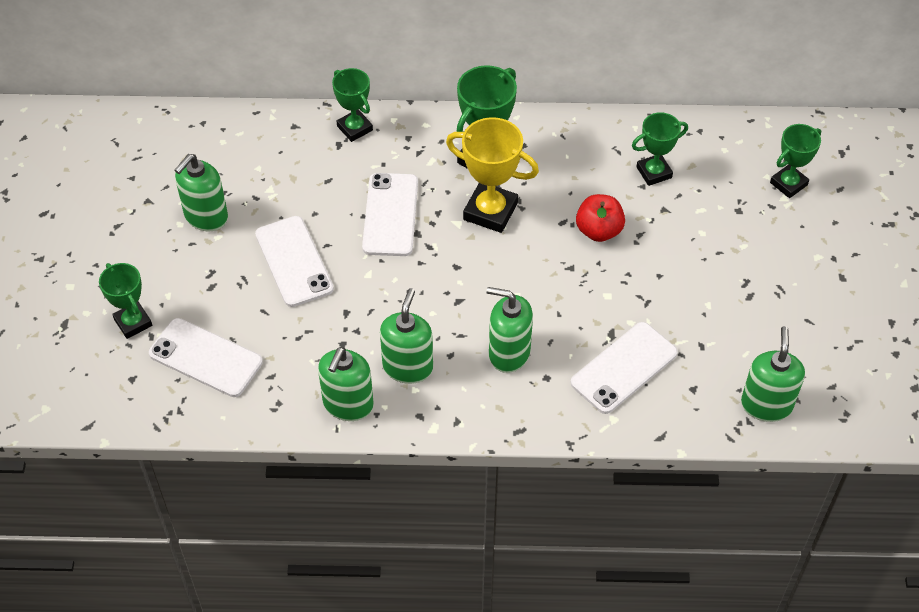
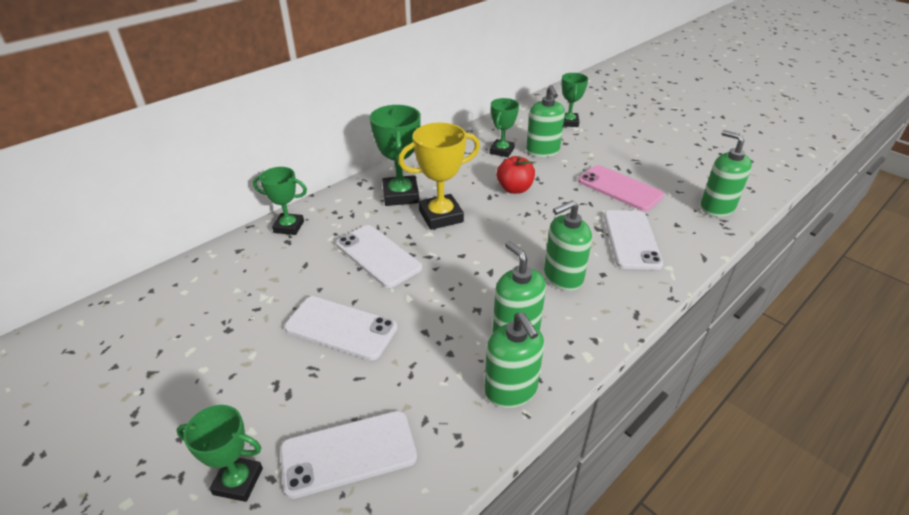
camera: 45 degrees left, 15 degrees down
(206, 216) = (224, 348): green soap dispenser -> green soap dispenser (542, 151)
(704, 308) = (619, 188): none -> pink phone

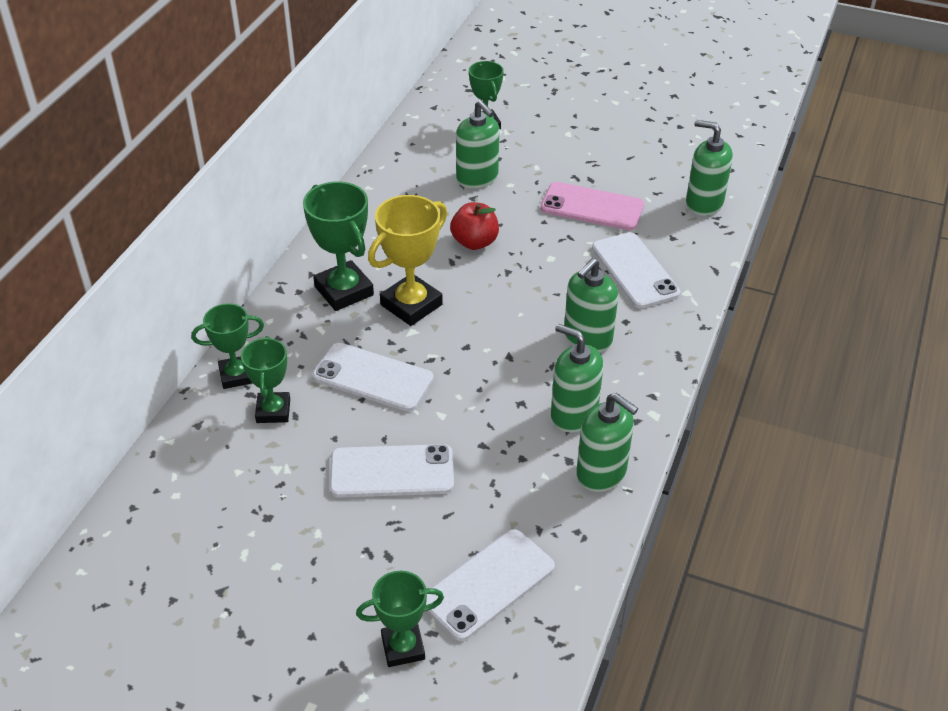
camera: 25 degrees left, 5 degrees up
(502, 151) = (427, 191): green trophy -> green trophy (273, 411)

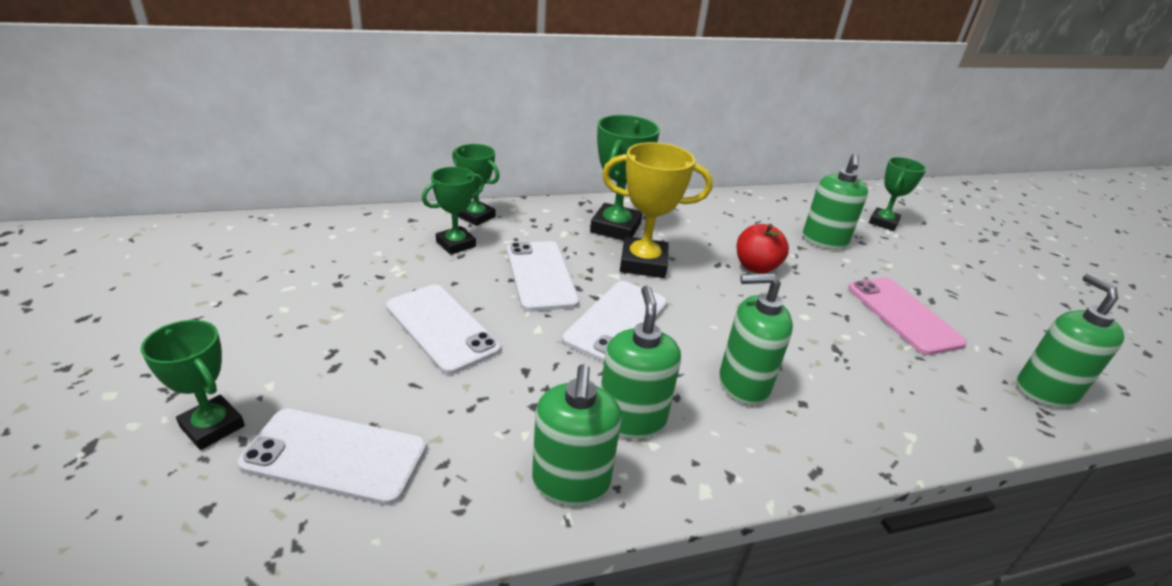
camera: 50 degrees right, 10 degrees down
(635, 270) = (876, 379): white phone -> white phone (617, 321)

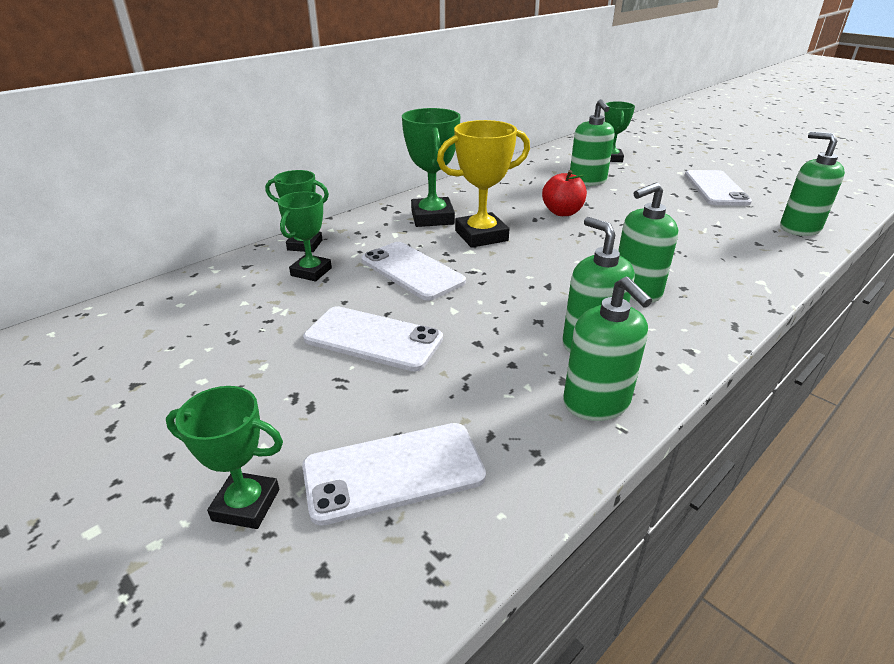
camera: 25 degrees left, 0 degrees up
(617, 321) = (507, 282): white phone -> white phone (716, 188)
(903, 315) = (682, 212): pink phone -> none

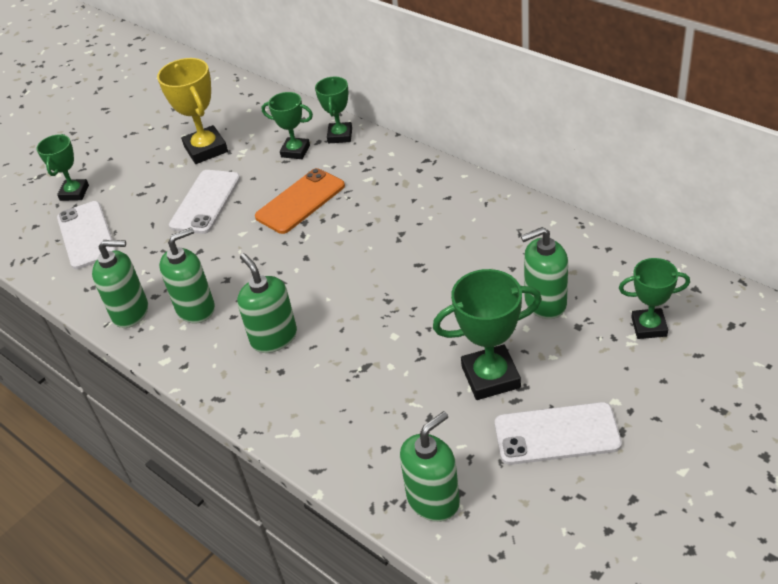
camera: 90 degrees right, 10 degrees up
(412, 271) = (300, 201): white phone -> orange phone
(432, 218) = (408, 194): green trophy -> green trophy (490, 377)
(481, 236) = (372, 231): yellow trophy -> yellow trophy (206, 149)
(562, 212) = (440, 284): red apple -> none
(596, 403) = (131, 312): green soap dispenser -> green soap dispenser turned 150 degrees counterclockwise

